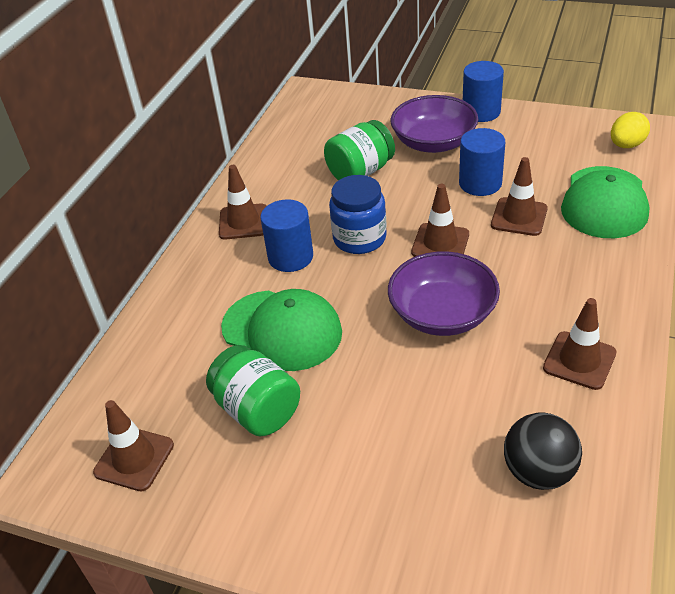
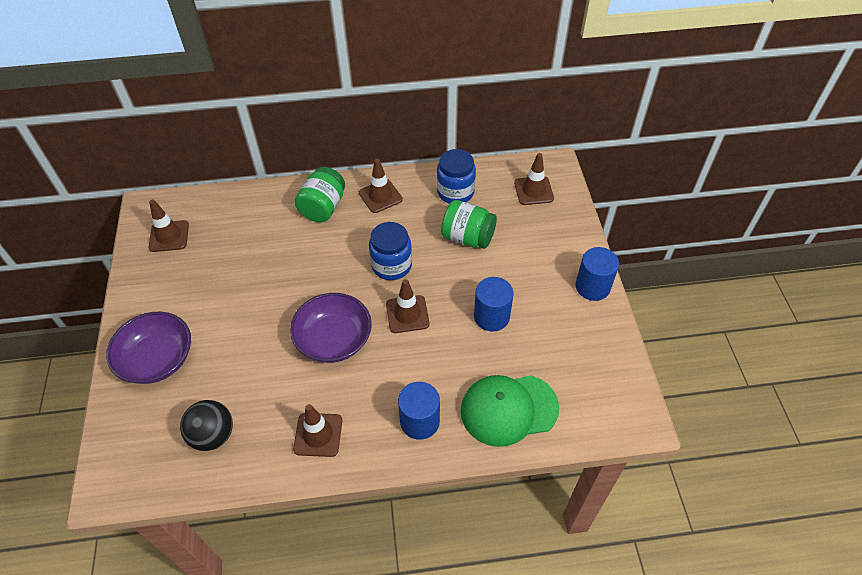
camera: 60 degrees right, 10 degrees up
(257, 410) = (219, 275): green jar -> green jar (323, 207)
(282, 330) = (287, 259): green cap -> none
(287, 164) = (455, 192): none -> blue jar
(290, 257) = (356, 235): blue cylinder -> blue cylinder (420, 421)
(433, 142) = (530, 269): purple bowl -> purple bowl (158, 359)
(519, 217) = (461, 354): brown traffic cone -> brown traffic cone (533, 191)
(626, 145) = (602, 407): yellow egg -> none

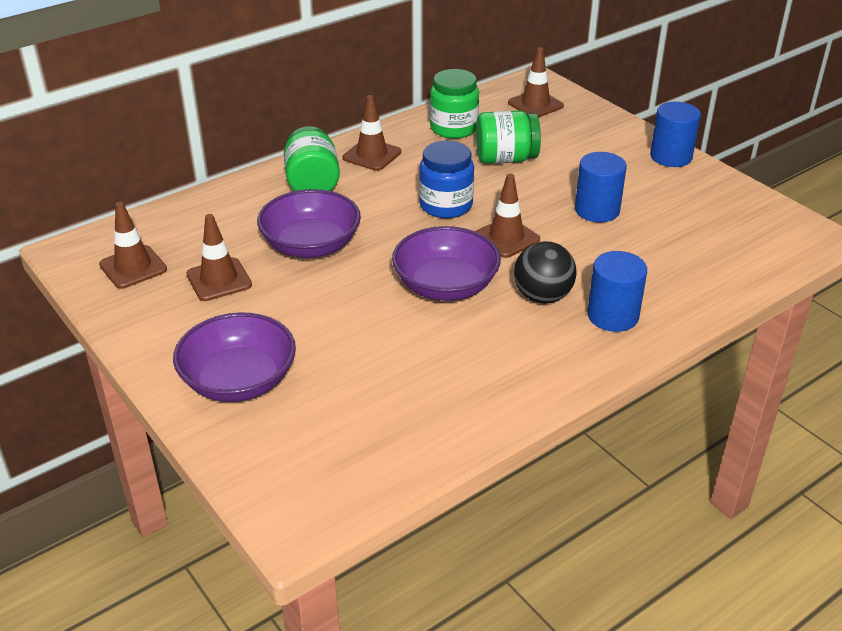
camera: 30 degrees left, 15 degrees down
(213, 435) = (387, 419): black ball -> black ball (542, 296)
(280, 264) = (311, 245): none -> purple bowl
(318, 435) = (513, 369): brown traffic cone -> brown traffic cone (219, 280)
(455, 192) = (453, 128): blue jar -> green jar
(508, 409) = (691, 273): green cap -> none

